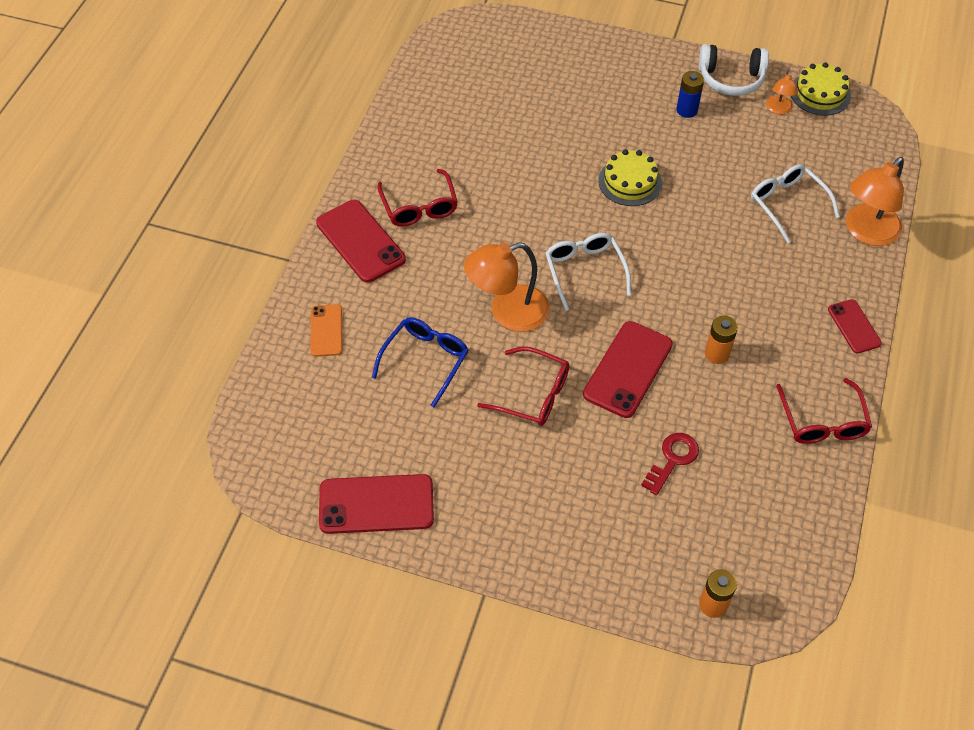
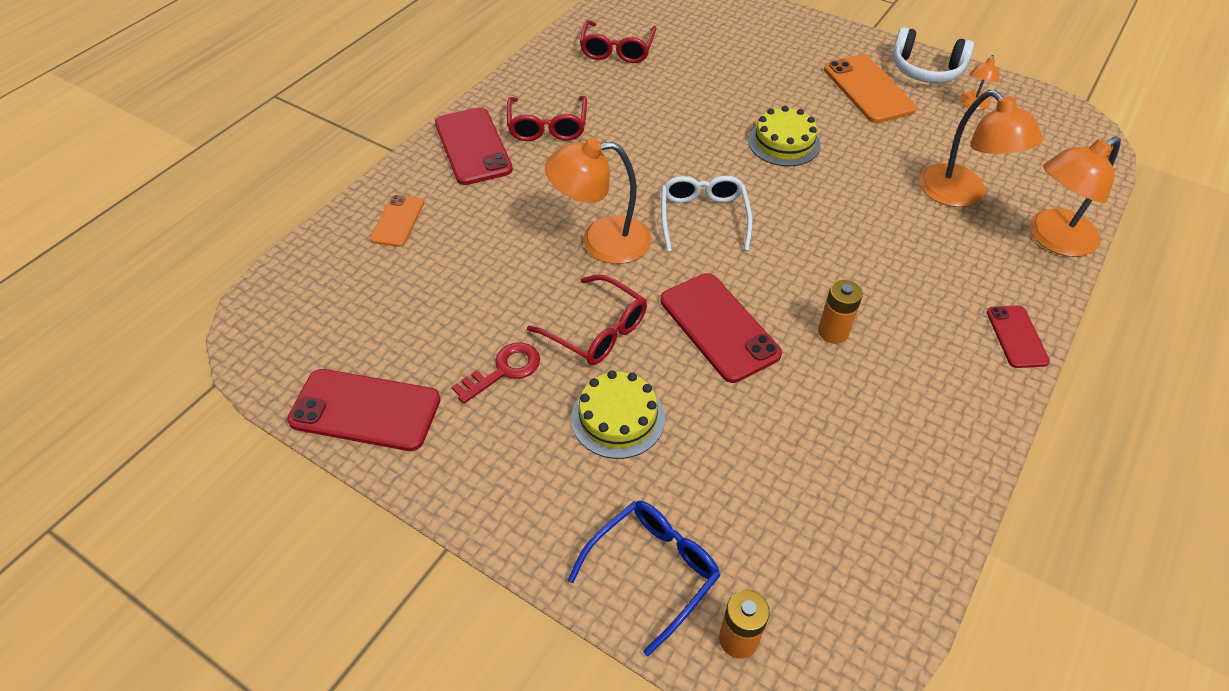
camera: 15 degrees right, 5 degrees down
(425, 360) = (490, 271): blue glasses -> blue glasses (653, 571)
(628, 369) = (719, 327): red phone -> red phone turned 75 degrees counterclockwise
(672, 459) = (741, 440): red key -> red key (504, 370)
(687, 110) = (868, 89): blue battery -> orange phone
(787, 204) = (961, 195): white glasses -> orange lamp
(820, 93) = (1025, 98): yellow cake -> yellow cake (618, 418)
(822, 421) = (950, 438): red glasses -> red glasses (617, 50)

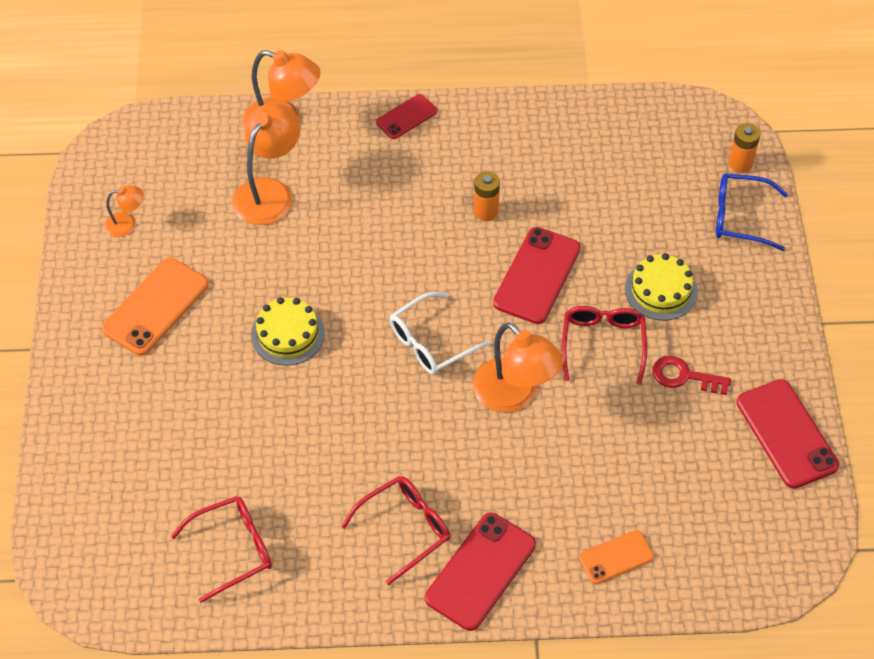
camera: 125 degrees left, 5 degrees up
(926, 70) = (89, 276): white headphones -> none

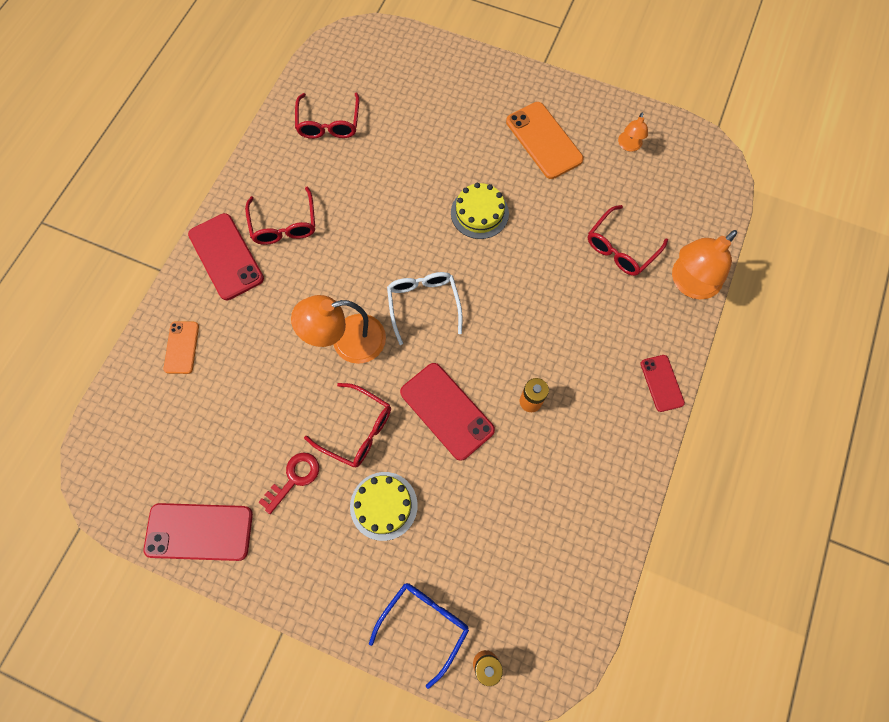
camera: 115 degrees right, 15 degrees up
(269, 192) = (621, 248): orange lamp -> red glasses

